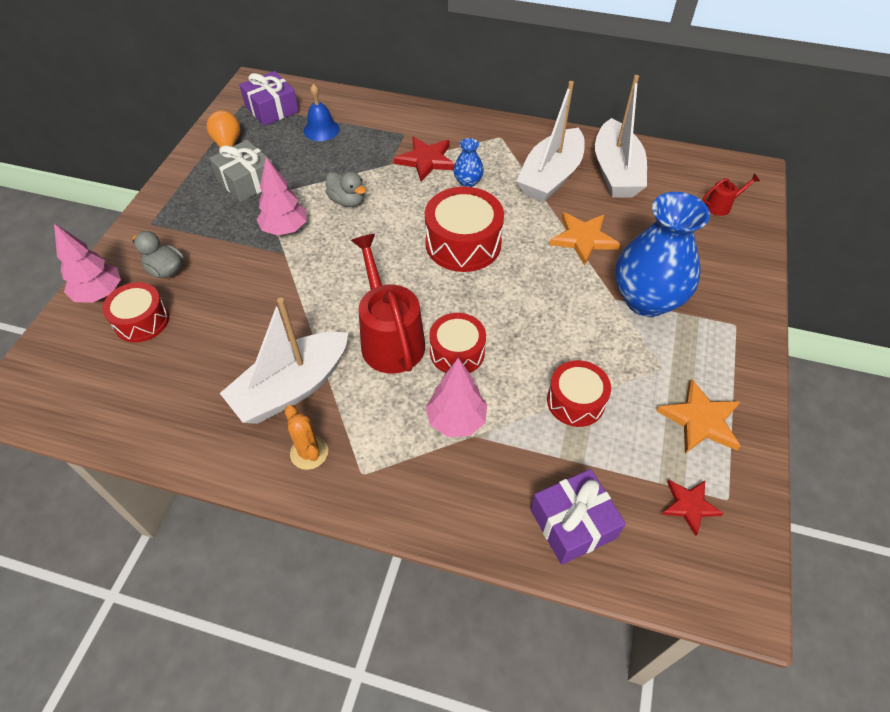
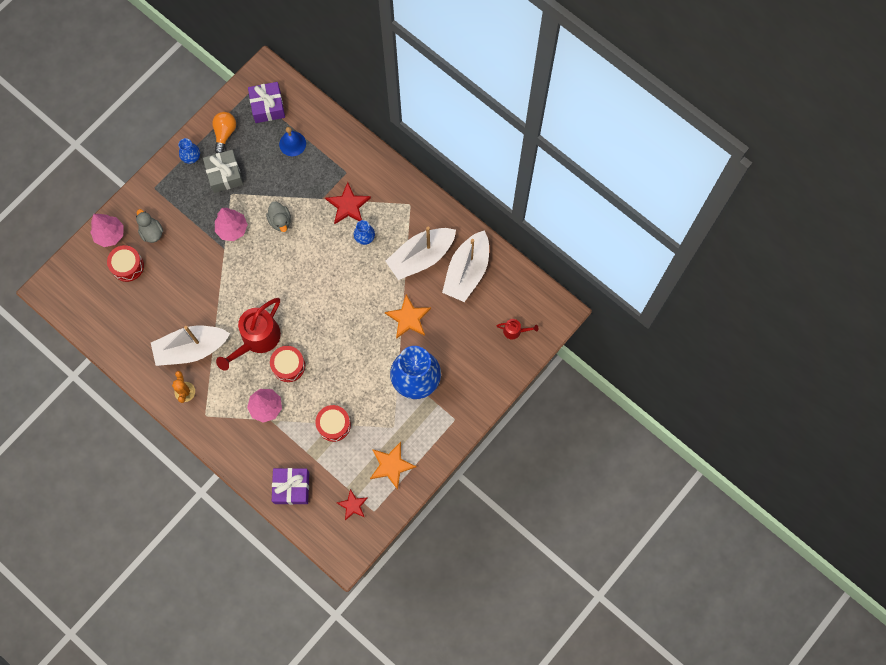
camera: 25 degrees right, 20 degrees up
(192, 179) = (191, 157): none -> blue vase
(390, 338) = (257, 339): red watering can -> red watering can turned 150 degrees counterclockwise
(463, 243) = (333, 289): red drum -> none

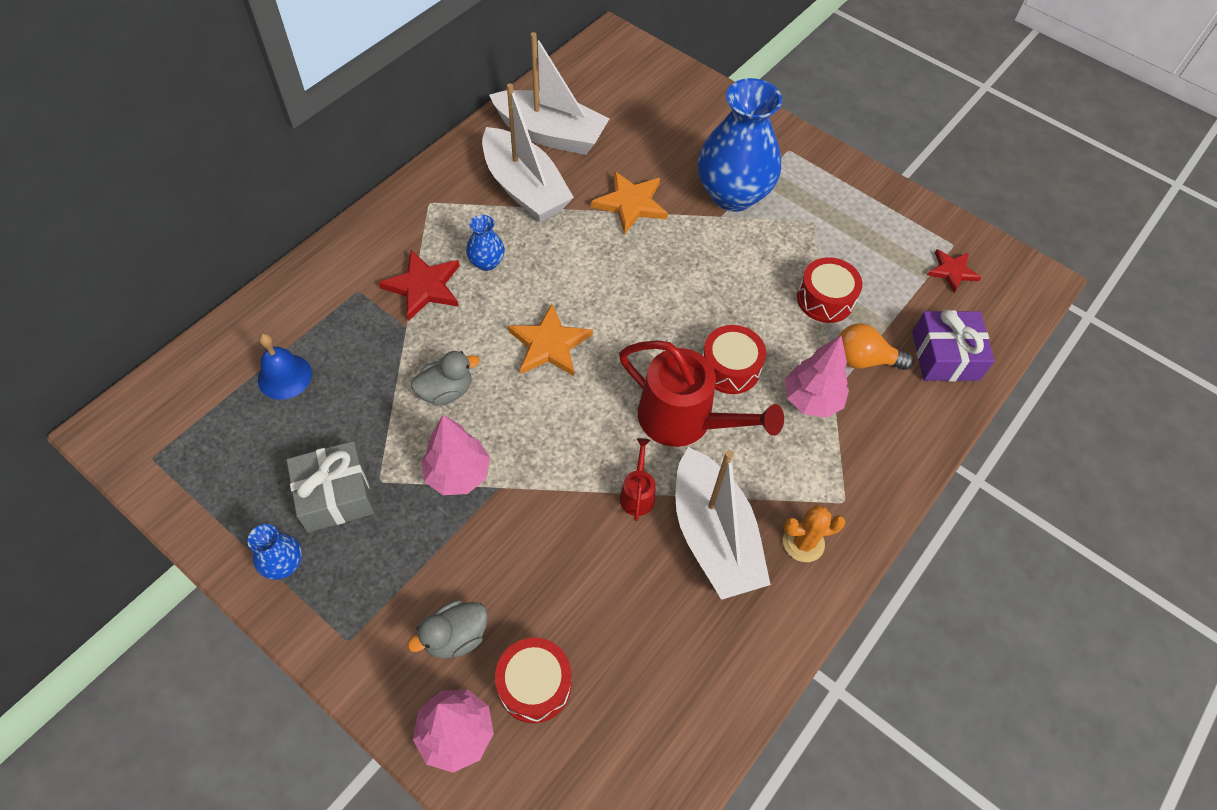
camera: 95 degrees left, 15 degrees down
(225, 133) = (239, 500): orange light bulb -> orange light bulb (864, 360)
(267, 106) = (193, 422): purple gift -> none
(391, 465) = (876, 224): orange star -> orange star (549, 344)
(515, 331) = (644, 84): red watering can -> red watering can (637, 493)

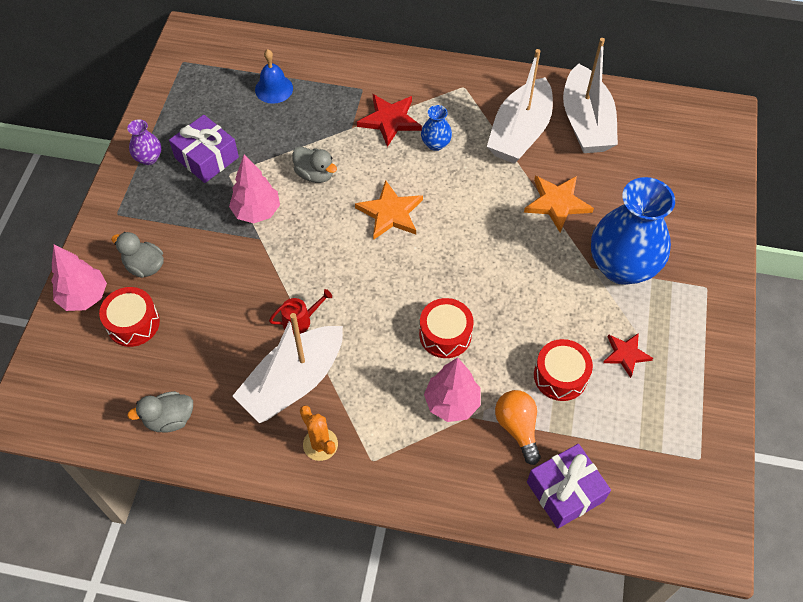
camera: 65 degrees right, 0 degrees up
(284, 564) = (149, 158): blue vase -> purple vase
(335, 495) = (207, 157): grey gift -> purple gift
(685, 420) = (379, 324): red watering can -> none
(695, 693) = (169, 419): none -> grey duck
(952, 271) = (666, 467): red star -> red star (626, 354)

